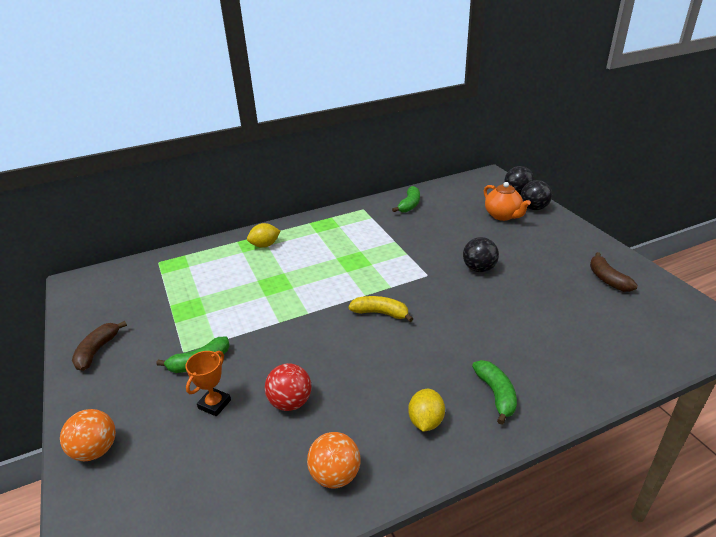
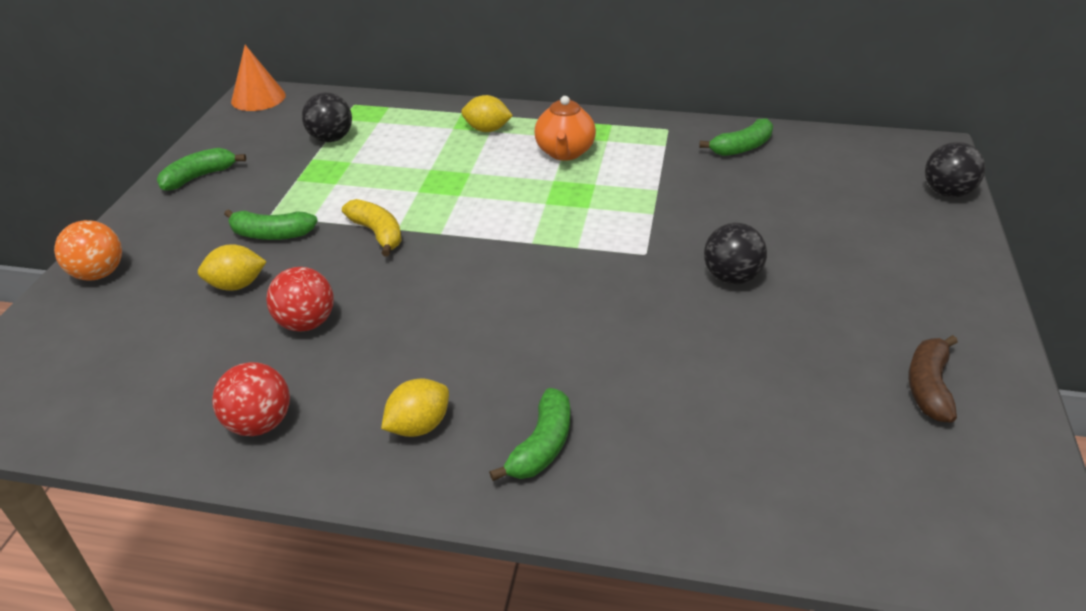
camera: 35 degrees right, 5 degrees up
(80, 283) = (258, 98): none -> orange cone
(97, 351) = (199, 177): brown banana -> green banana
(214, 404) = (237, 285): orange trophy -> yellow lemon
(335, 475) = (260, 423): orange ball -> red ball
(380, 313) = (523, 273): yellow banana -> yellow banana (377, 233)
(503, 216) = (873, 218): orange teapot -> orange teapot (565, 152)
(534, 208) = (945, 227): black ball -> black ball (331, 139)

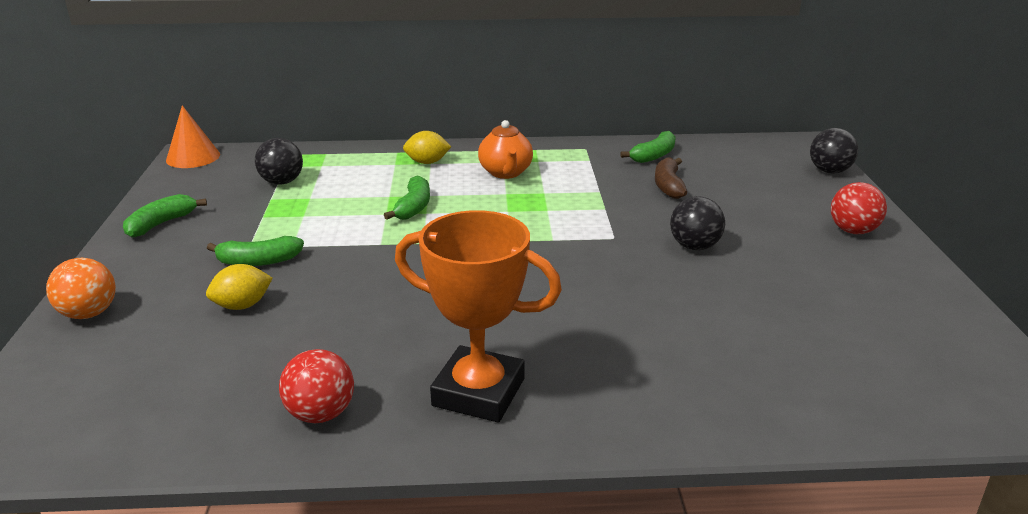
camera: 15 degrees left, 10 degrees down
(306, 323) = (328, 327): red ball -> red ball (853, 231)
(377, 233) = (363, 249): yellow banana -> none
(419, 426) = (478, 392): yellow lemon -> orange trophy
(541, 445) = (599, 390): green banana -> green banana (413, 207)
(928, 387) = (889, 302): brown banana -> brown banana (668, 186)

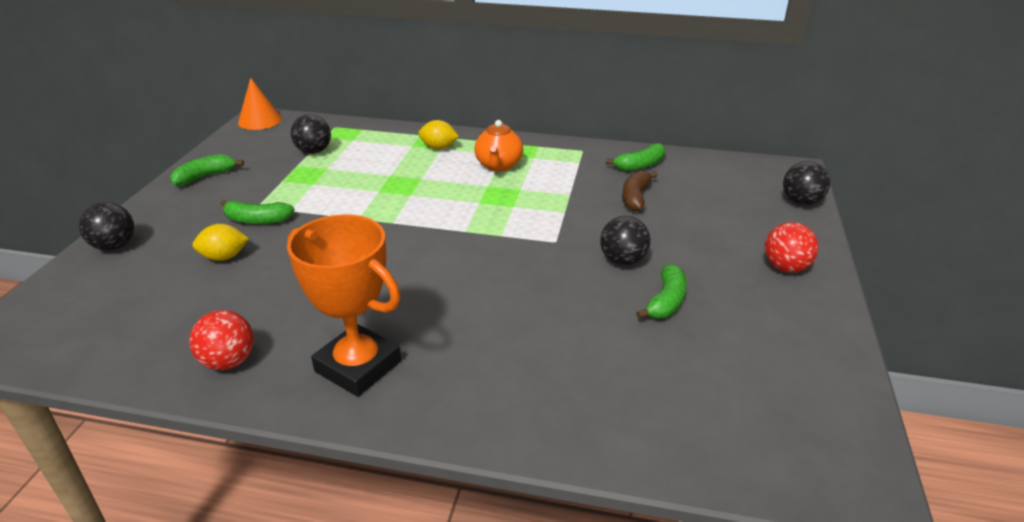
camera: 15 degrees right, 5 degrees up
(89, 313) = (114, 246): orange ball -> black ball
(413, 207) = (403, 188): green banana -> green banana (666, 301)

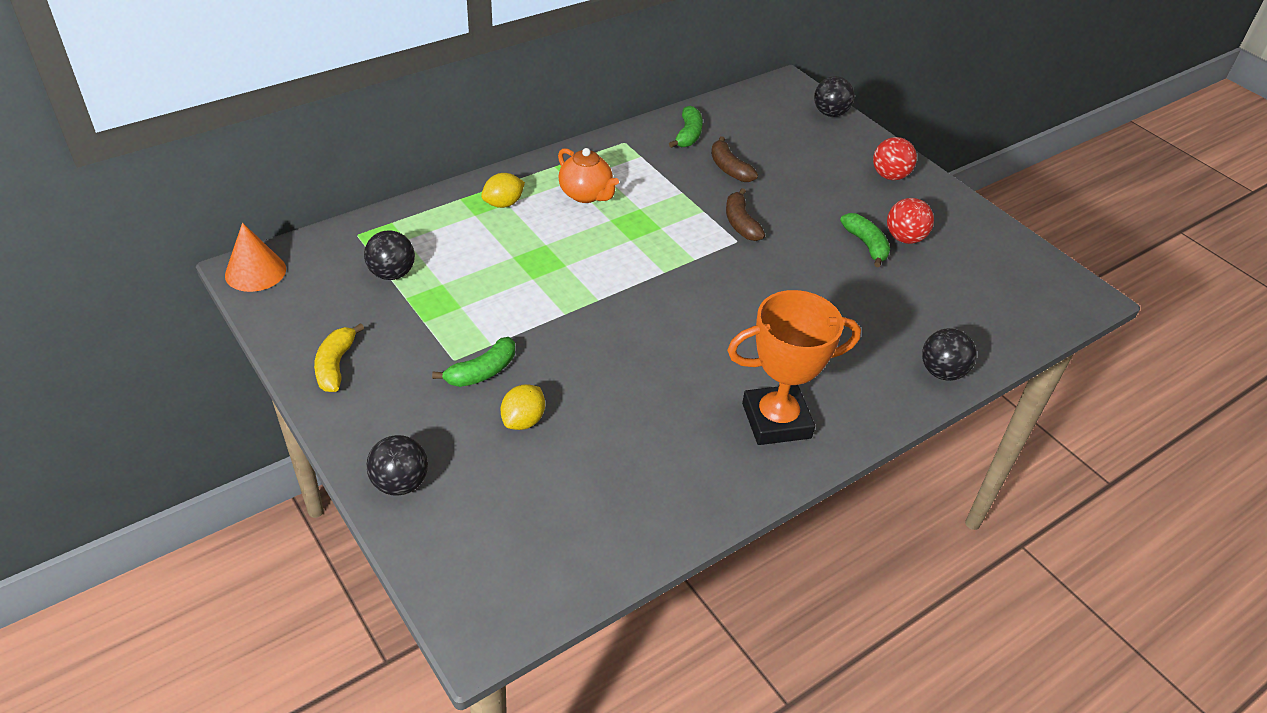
camera: 50 degrees left, 10 degrees up
(205, 177) = (335, 365): green banana -> yellow banana
(228, 361) = (692, 485): red ball -> red ball (904, 238)
(579, 232) = (741, 223): none -> brown banana
(623, 261) = (800, 230): black ball -> black ball (942, 372)

